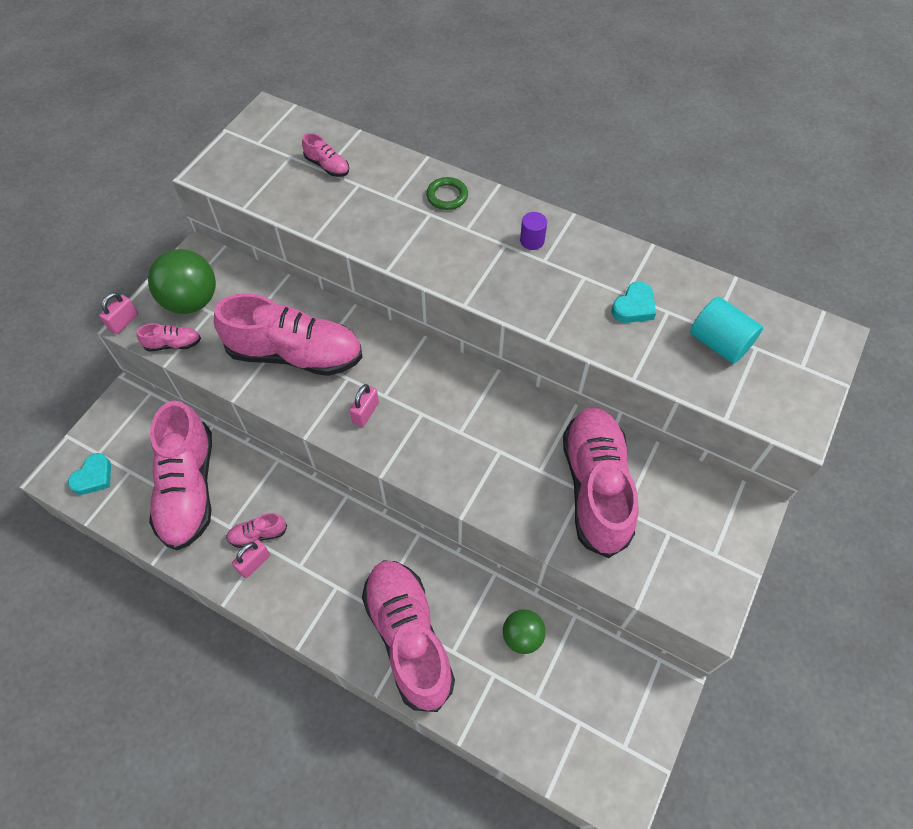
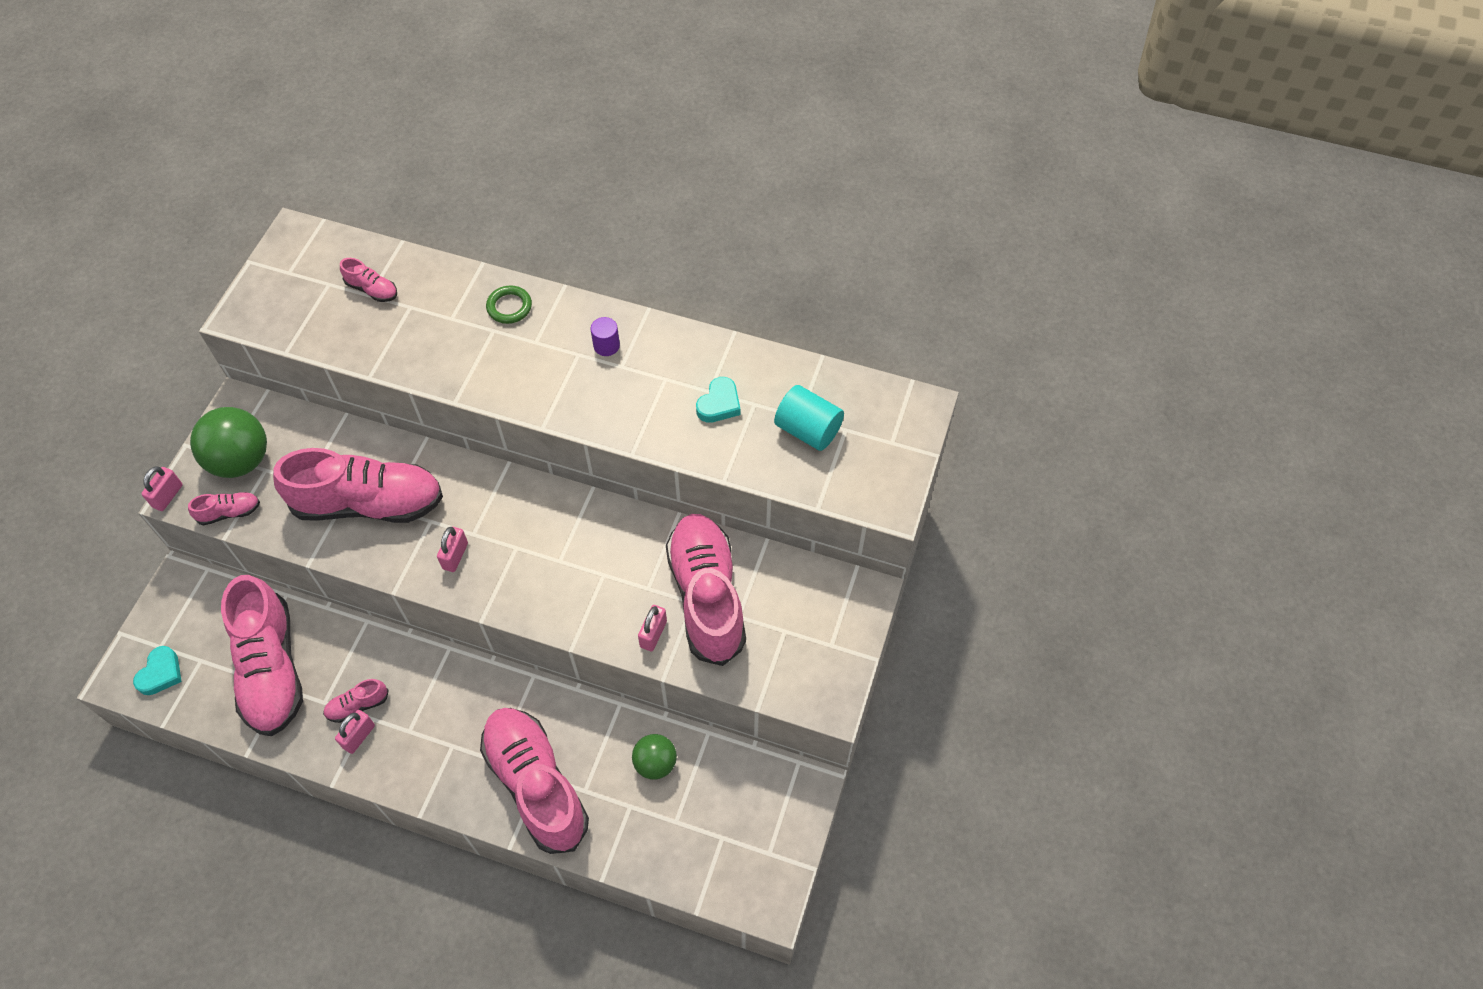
camera: 10 degrees left, 0 degrees up
(541, 515) = (653, 634): none -> pink padlock

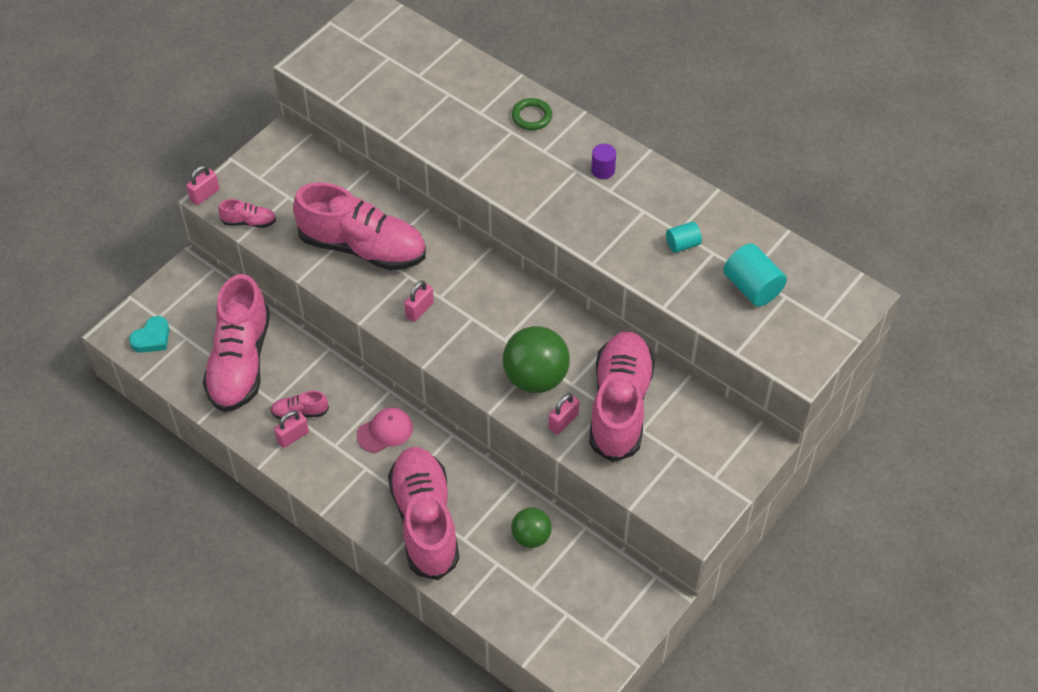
camera: 20 degrees right, 5 degrees down
(241, 460) = (271, 183): green ball -> green ball (535, 377)
(372, 289) = (422, 72): pink shoe -> none
(459, 696) = (385, 431): none -> pink cap
(719, 404) = (682, 244): turquoise heart -> turquoise cylinder

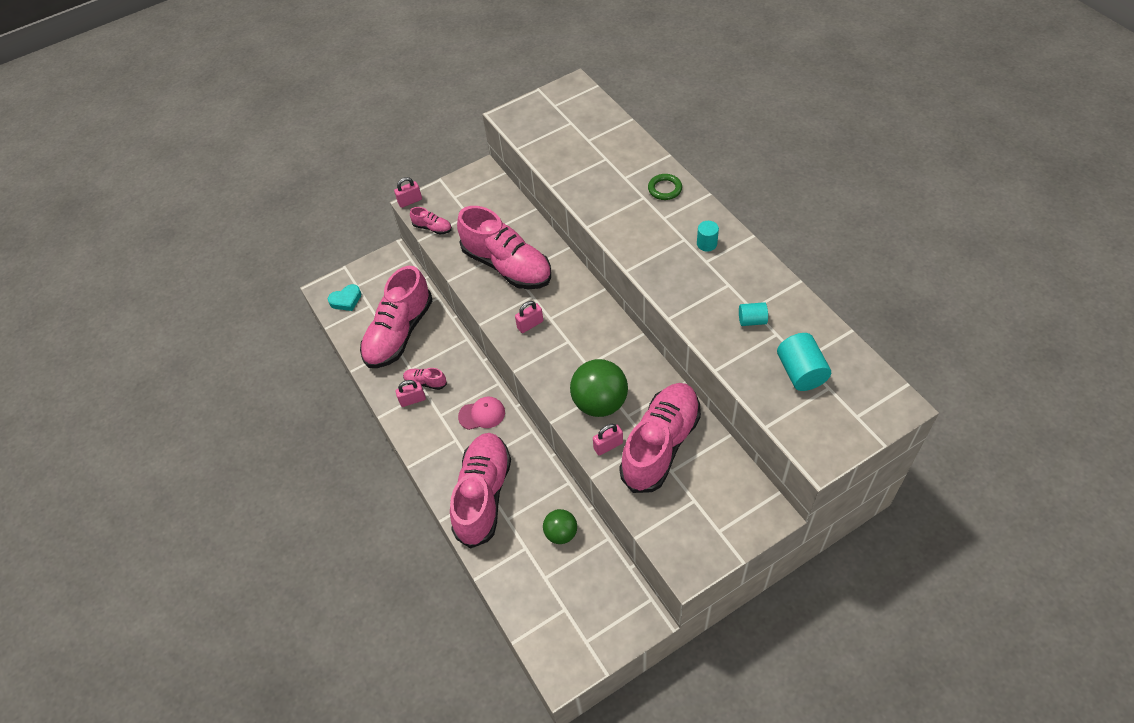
camera: 25 degrees right, 0 degrees up
(603, 170) = (706, 244): purple cylinder -> turquoise cylinder

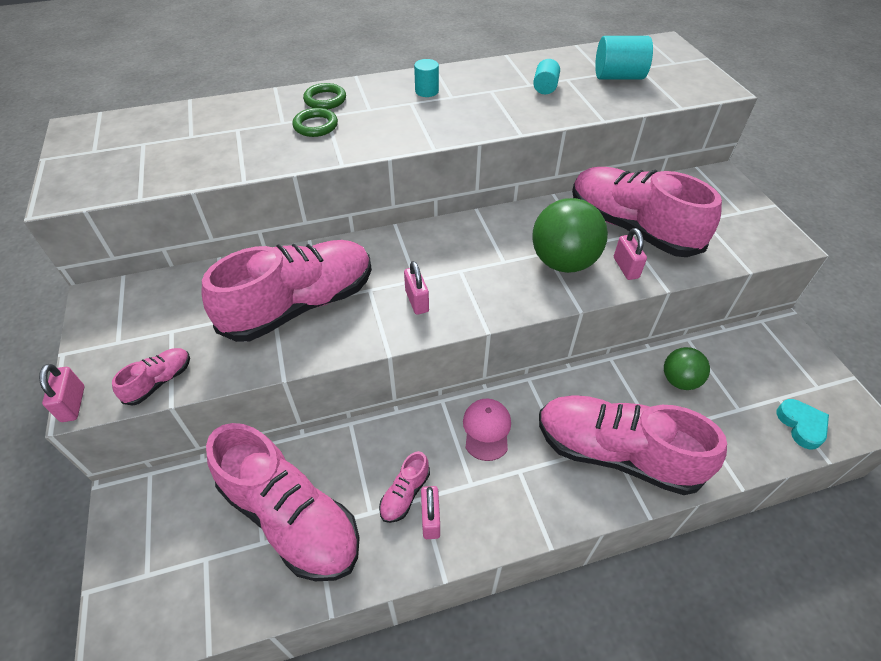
camera: 80 degrees left, 5 degrees down
(346, 300) = (167, 600): turquoise heart -> turquoise heart (801, 425)
(627, 196) = (315, 126): none -> green ring

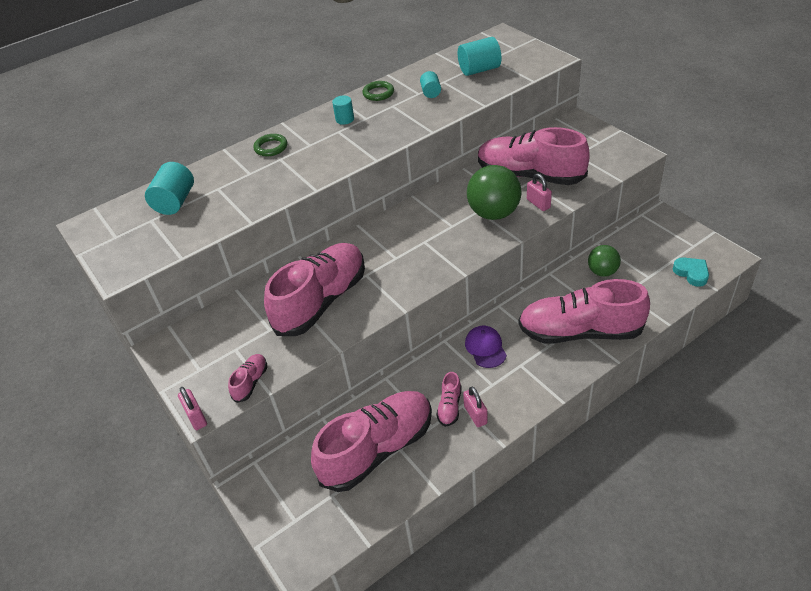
camera: 15 degrees left, 5 degrees down
(182, 131) = (175, 202): none -> turquoise cylinder
(291, 517) = (377, 449): pink shoe -> pink shoe turned 60 degrees counterclockwise
(315, 126) = (277, 168): green ring -> green ring (378, 93)
(417, 301) = (404, 271): pink padlock -> none
(486, 430) = (485, 348): pink cap -> purple cap

